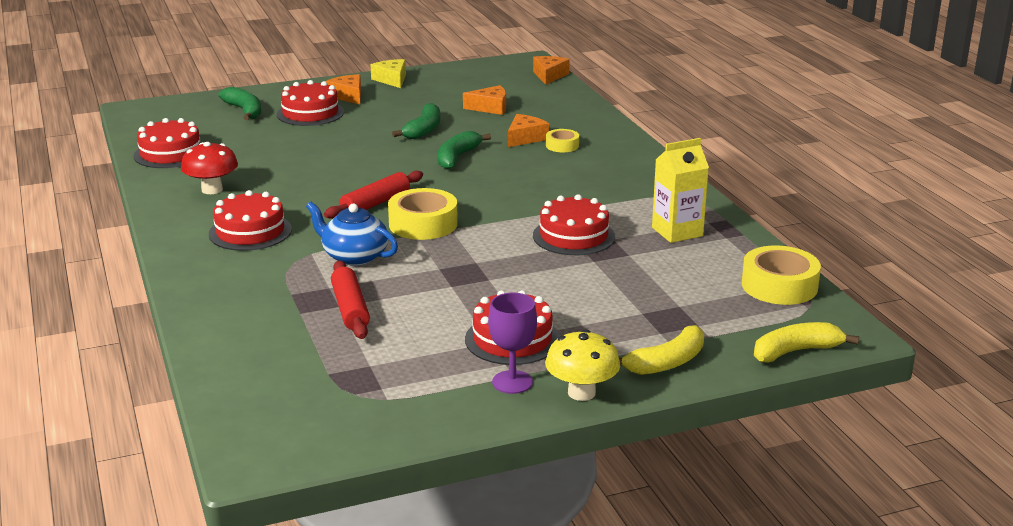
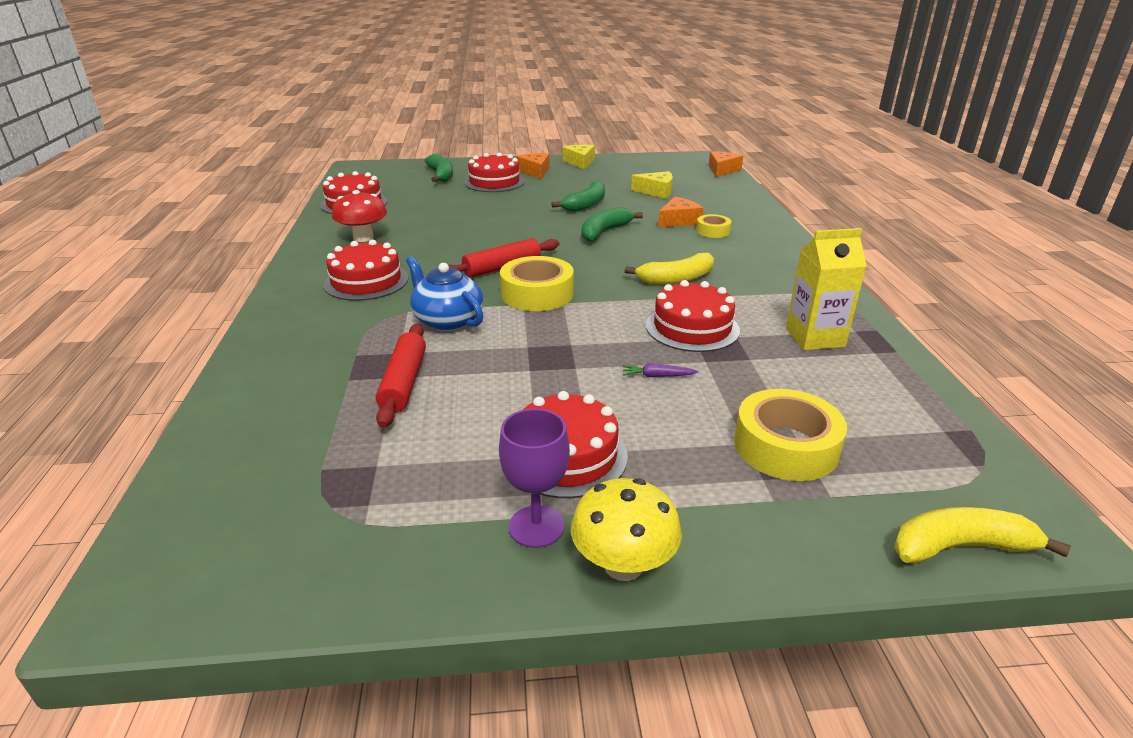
camera: 15 degrees right, 5 degrees up
(490, 108) = (656, 191): orange cheese -> yellow cheese
(559, 277) = (657, 376): none -> purple carrot
(666, 363) = (760, 532): yellow banana -> yellow banana (676, 279)
(779, 286) = (939, 430): yellow tape -> yellow tape (785, 446)

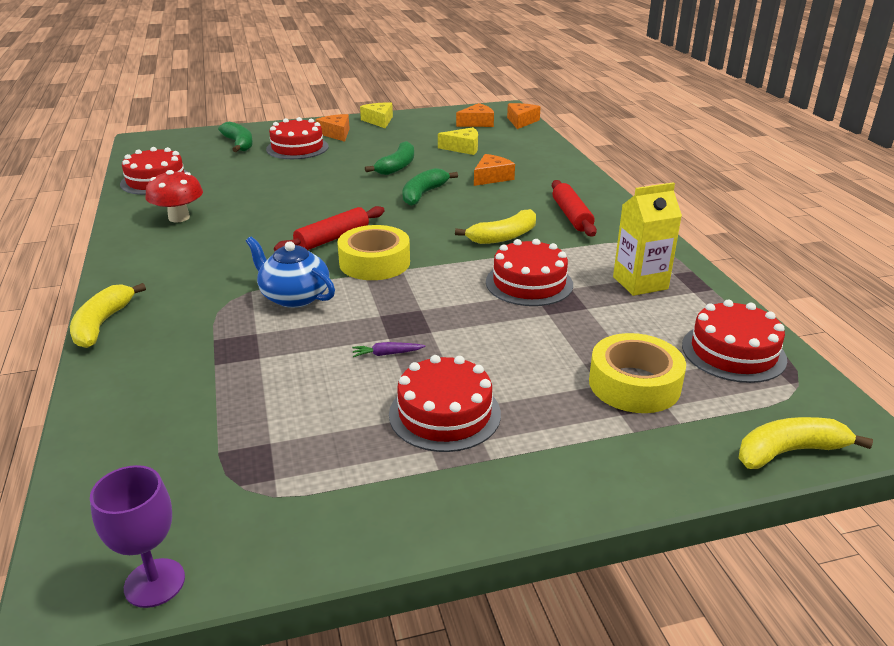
camera: 10 degrees left, 0 degrees up
(258, 330) = (102, 324): none -> yellow banana
(366, 281) = (198, 264): red cake -> red cake (733, 352)
(404, 382) = (271, 362): red rolling pin -> red rolling pin (571, 216)
(536, 526) = (435, 479): purple goblet -> purple goblet (154, 583)
(623, 565) = (519, 501): yellow mushroom -> none
(657, 376) = (508, 332): purple carrot -> purple carrot (387, 354)
(677, 169) = (477, 123): none -> orange cheese
(713, 231) = (526, 186): yellow tape -> none

